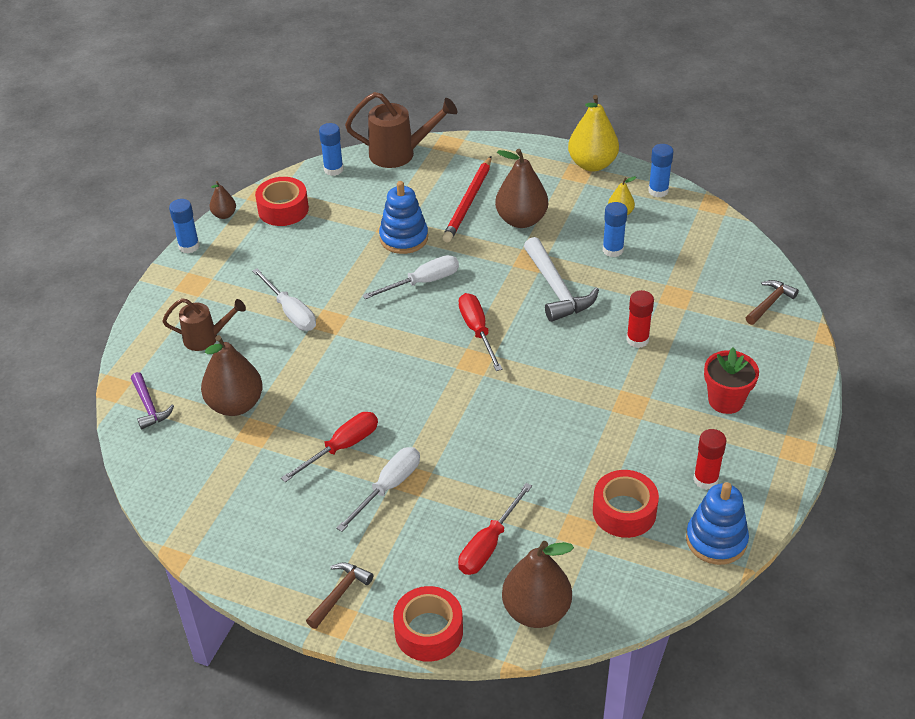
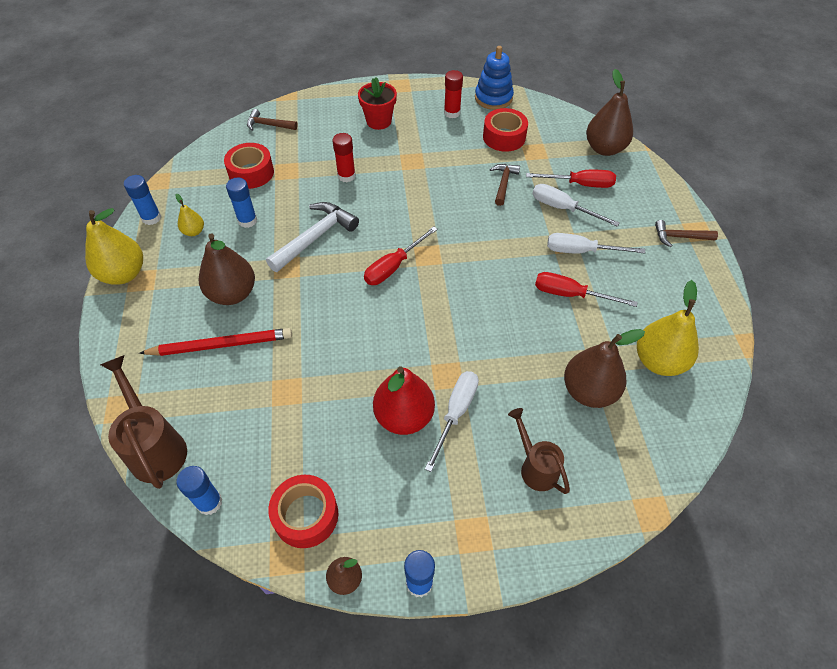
camera: 120 degrees left, 10 degrees up
(149, 406) = (644, 461): purple hammer -> none
(218, 472) = (659, 361): none -> yellow pear
(314, 282) = (404, 416): none -> red pear
(404, 238) = (301, 373): blue stacking toy -> none
(423, 282) = (356, 329): white screwdriver -> white screwdriver (563, 208)
(429, 631) = (661, 186): red tape -> red tape (251, 173)
(538, 470) = (503, 183): none -> brown hammer

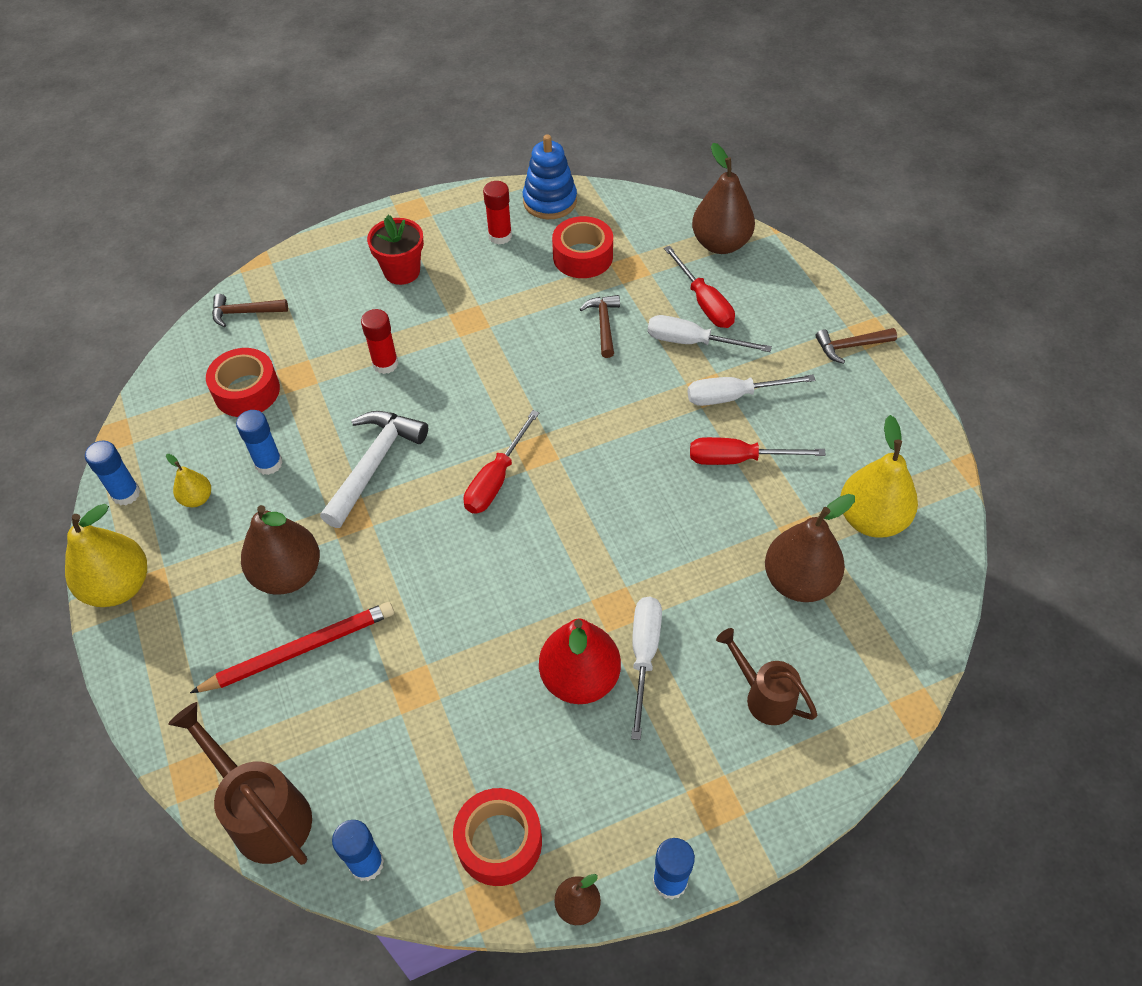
camera: 15 degrees left, 0 degrees up
(580, 184) = (704, 302): red screwdriver -> red screwdriver turned 75 degrees clockwise

